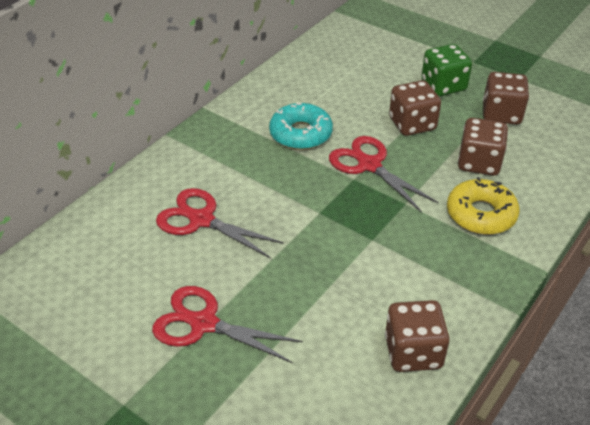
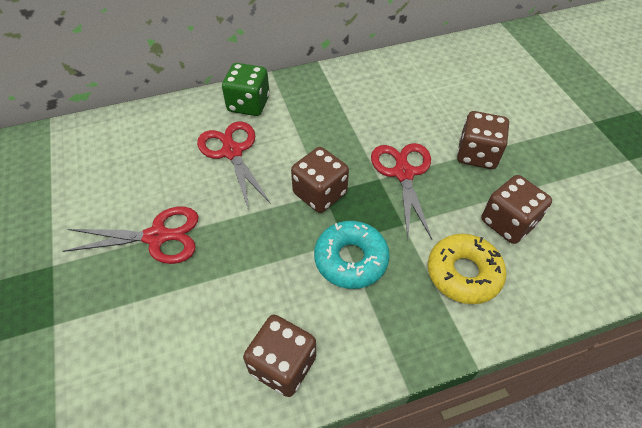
camera: 35 degrees right, 10 degrees up
(204, 324) = (157, 236): red scissors -> red scissors turned 120 degrees clockwise
(300, 134) = (371, 118): turquoise donut -> turquoise donut (351, 259)
(443, 86) = (541, 132): green dice -> green dice (248, 104)
(501, 114) = (575, 186): brown dice -> brown dice (320, 193)

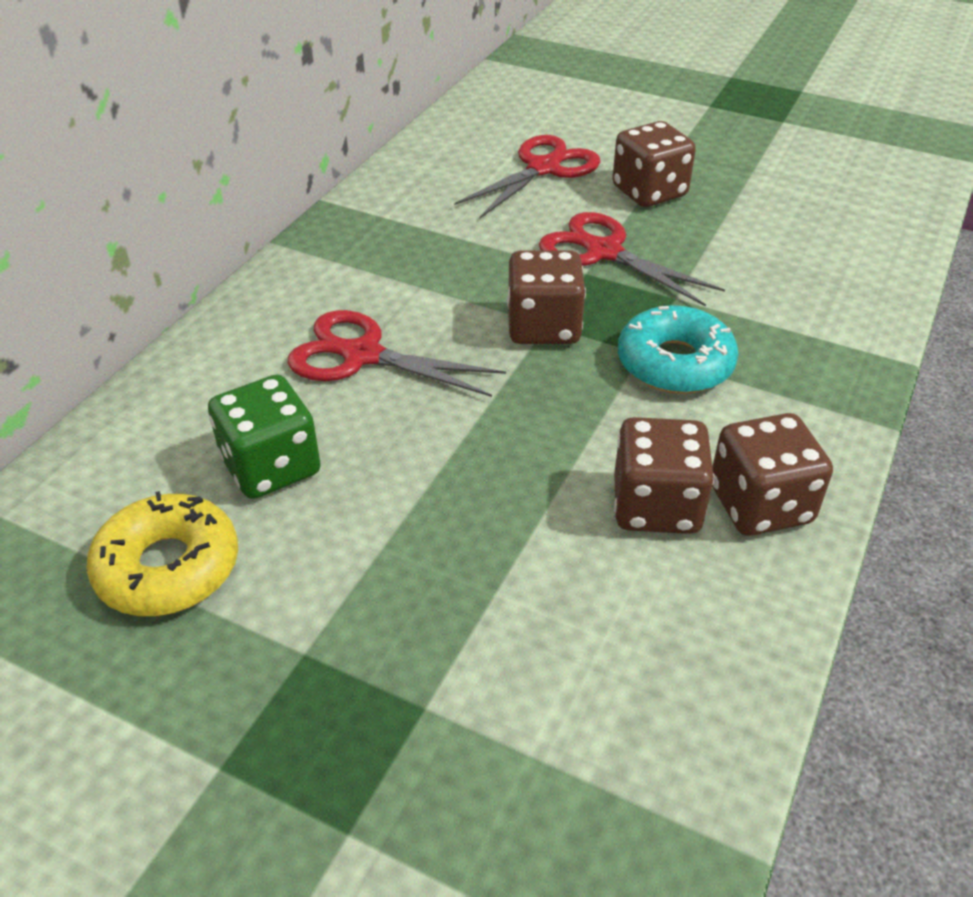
camera: 45 degrees left, 10 degrees down
(157, 236) = (409, 507): red scissors -> red scissors (543, 168)
(248, 104) = (298, 293): green dice -> green dice (271, 467)
(463, 273) = (793, 300): yellow donut -> yellow donut (168, 567)
(508, 222) = (765, 232): brown dice -> brown dice (656, 506)

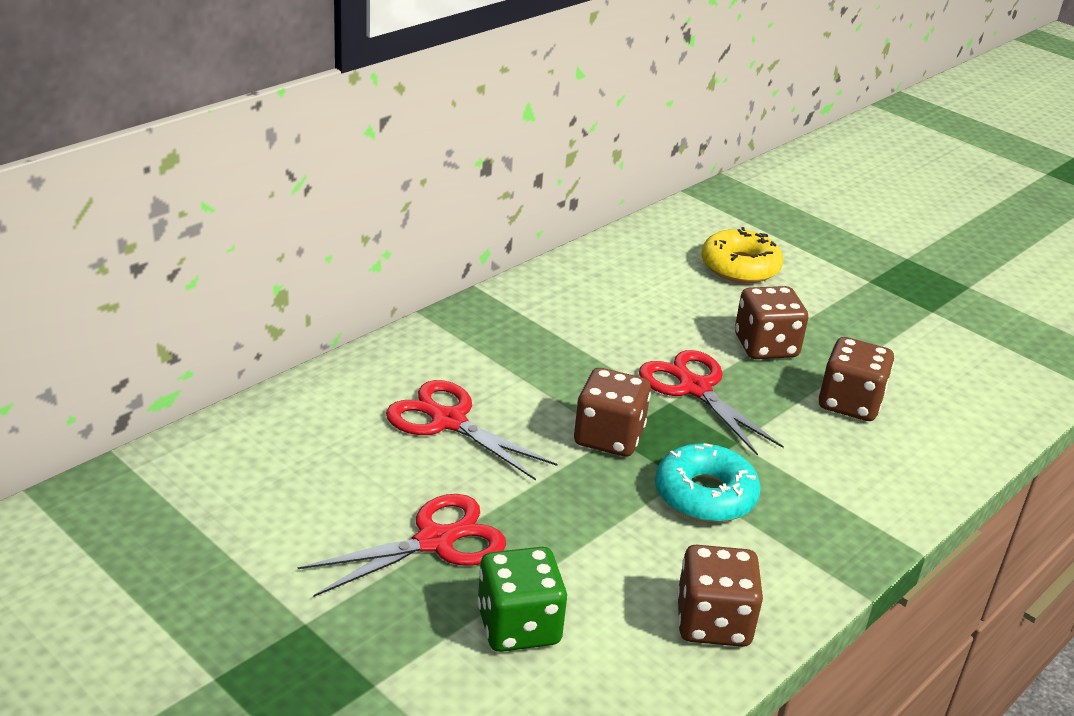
camera: 15 degrees right, 10 degrees down
(168, 567) = (234, 537): yellow donut -> yellow donut (740, 267)
(271, 467) = (339, 486): green dice -> green dice (518, 626)
(543, 168) = (680, 303): red scissors -> red scissors (434, 541)
(656, 506) = (626, 599): brown dice -> brown dice (849, 403)

